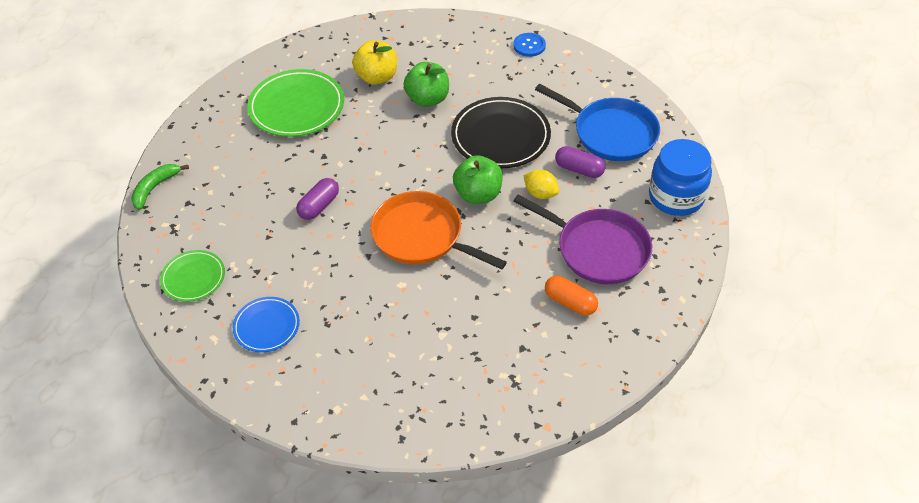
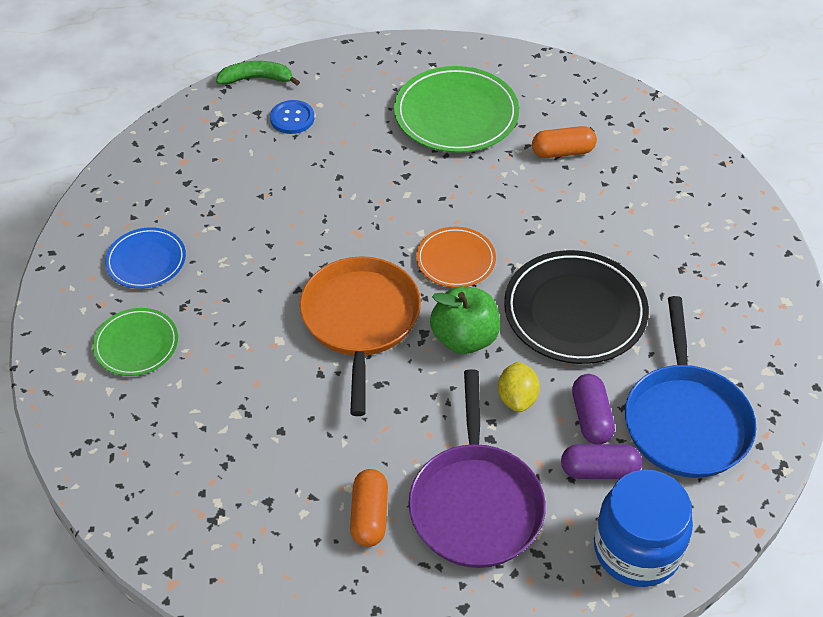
camera: 55 degrees right, 0 degrees up
(193, 278) = (167, 172): green plate -> green plate (136, 344)
(319, 206) = (333, 211): purple capsule -> purple capsule (599, 470)
(377, 77) = (562, 152): yellow apple -> orange capsule
(415, 168) = (455, 260): none -> orange plate
(427, 99) = (571, 213): green apple -> none
(529, 46) = (756, 259): blue button -> blue button (292, 118)

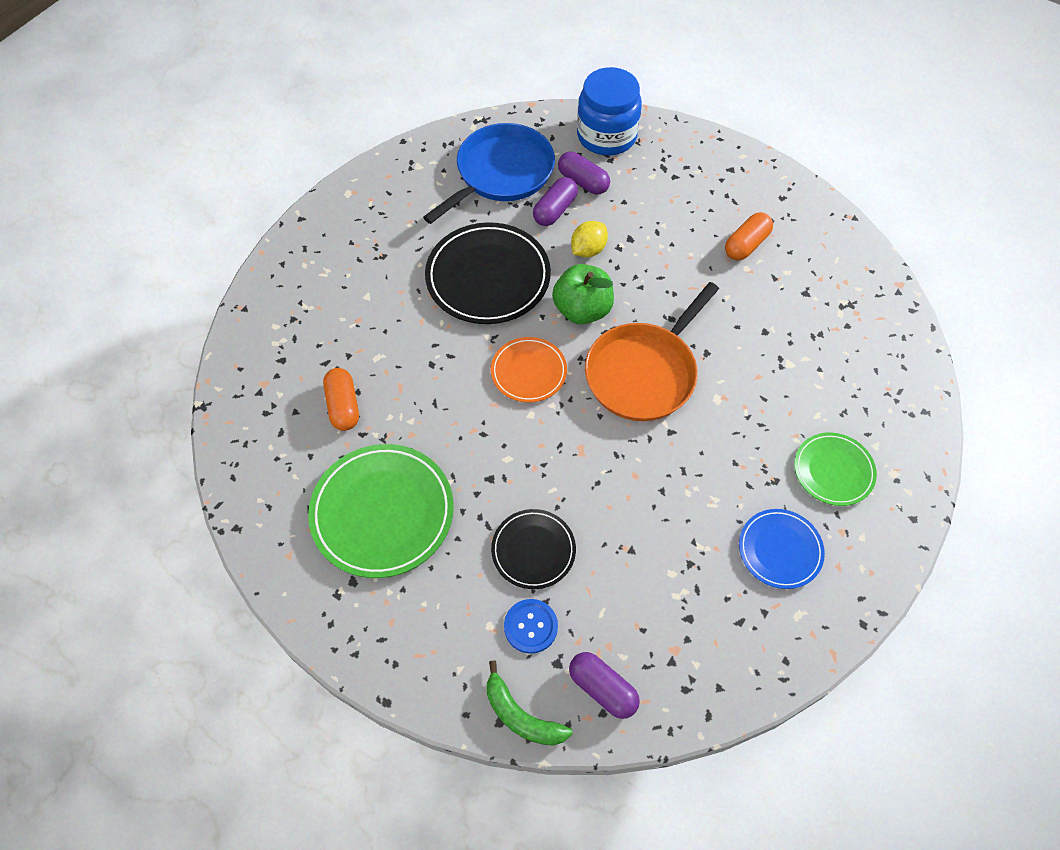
camera: 140 degrees left, 10 degrees up
(216, 117) = (602, 689): none -> purple capsule
(331, 155) = (533, 550): none -> black plate
(475, 504) = (675, 211): purple pan -> none
(562, 152) = (343, 406): orange capsule -> orange capsule turned 45 degrees clockwise

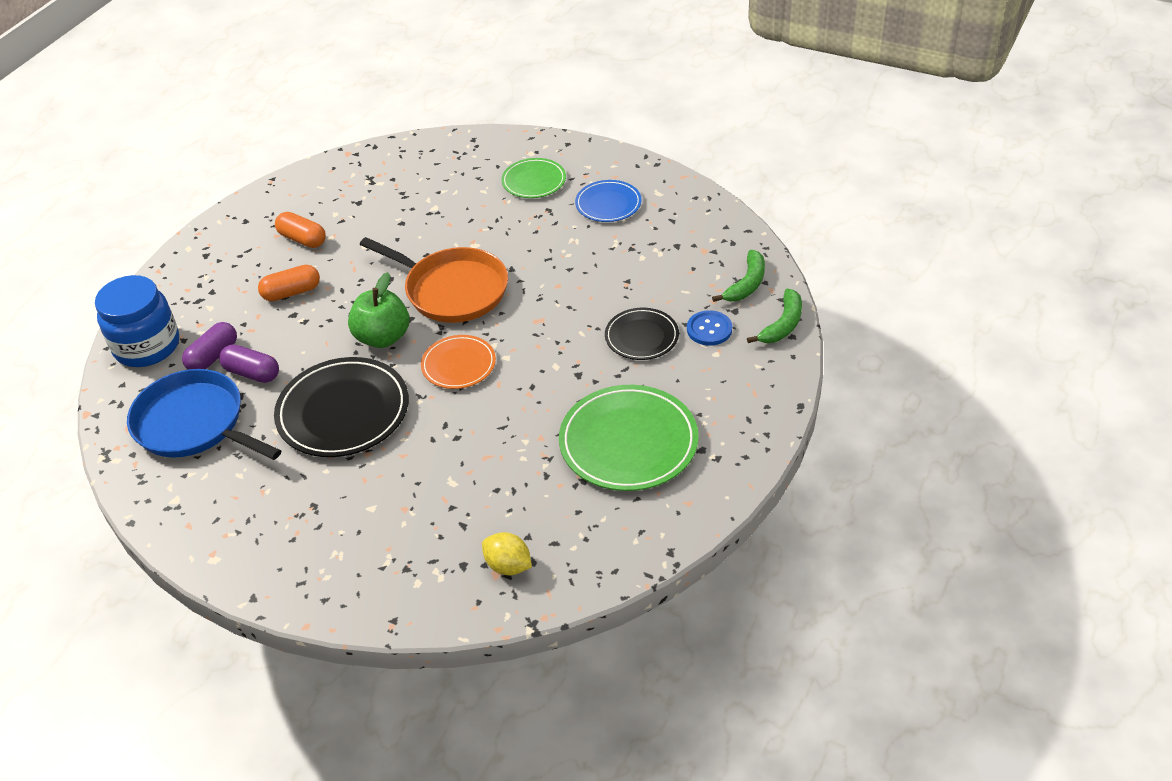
camera: 95 degrees left, 15 degrees down
(343, 406) = (515, 497): orange capsule -> orange capsule (291, 292)
(588, 250) = (307, 342): yellow lemon -> yellow lemon (508, 566)
(602, 689) = (746, 284): purple capsule -> green banana

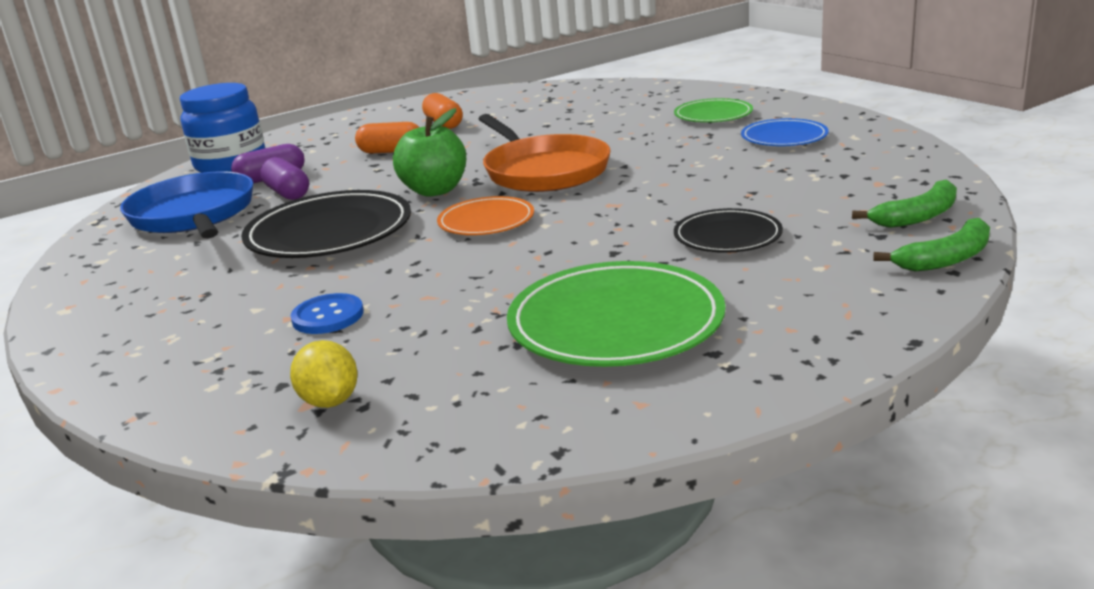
camera: 30 degrees right, 20 degrees down
(709, 329) = (828, 245): blue button -> blue button (328, 316)

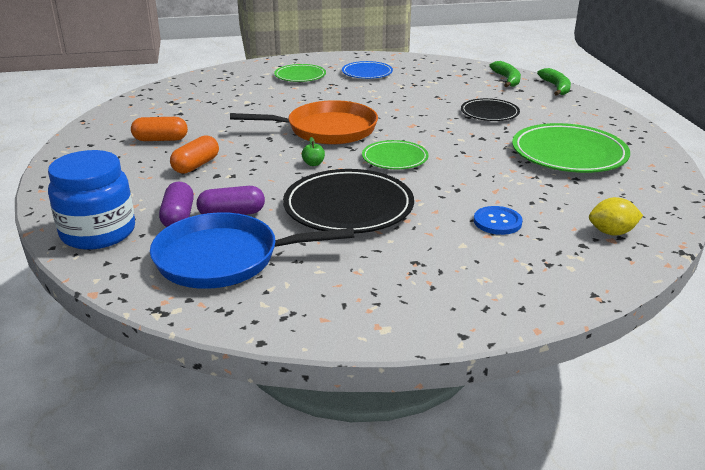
camera: 70 degrees left, 5 degrees up
(435, 190) = (313, 164): green apple -> green apple, size x0.42
(486, 221) = (395, 158): orange plate -> green plate

